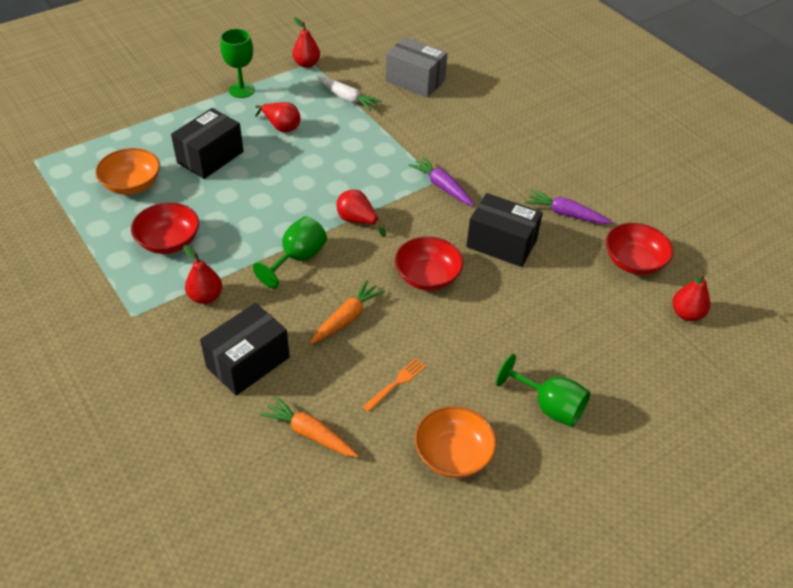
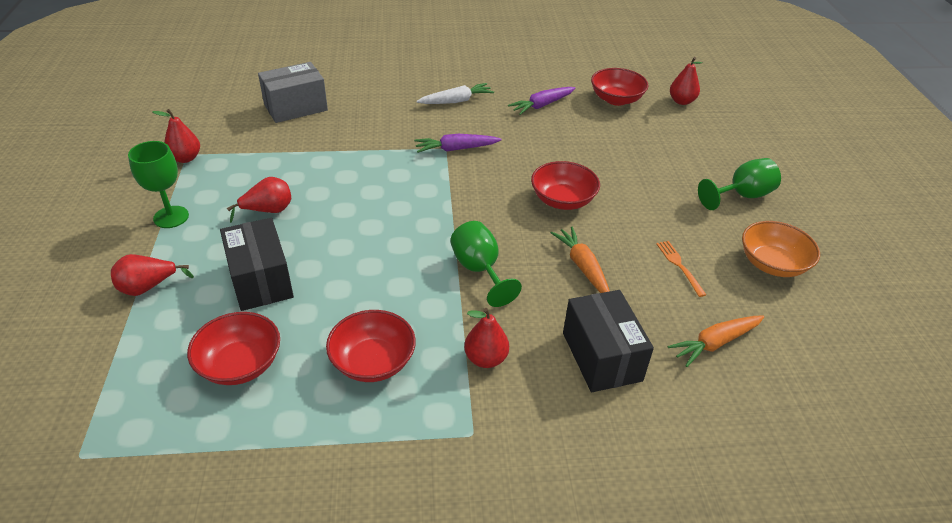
camera: 60 degrees left, 5 degrees down
(132, 185) = (240, 364): orange bowl -> red bowl
(347, 98) = (274, 154): white carrot -> white carrot (456, 101)
(357, 221) = (458, 213): red pear -> red pear (148, 287)
(501, 244) = (552, 147): black box -> none

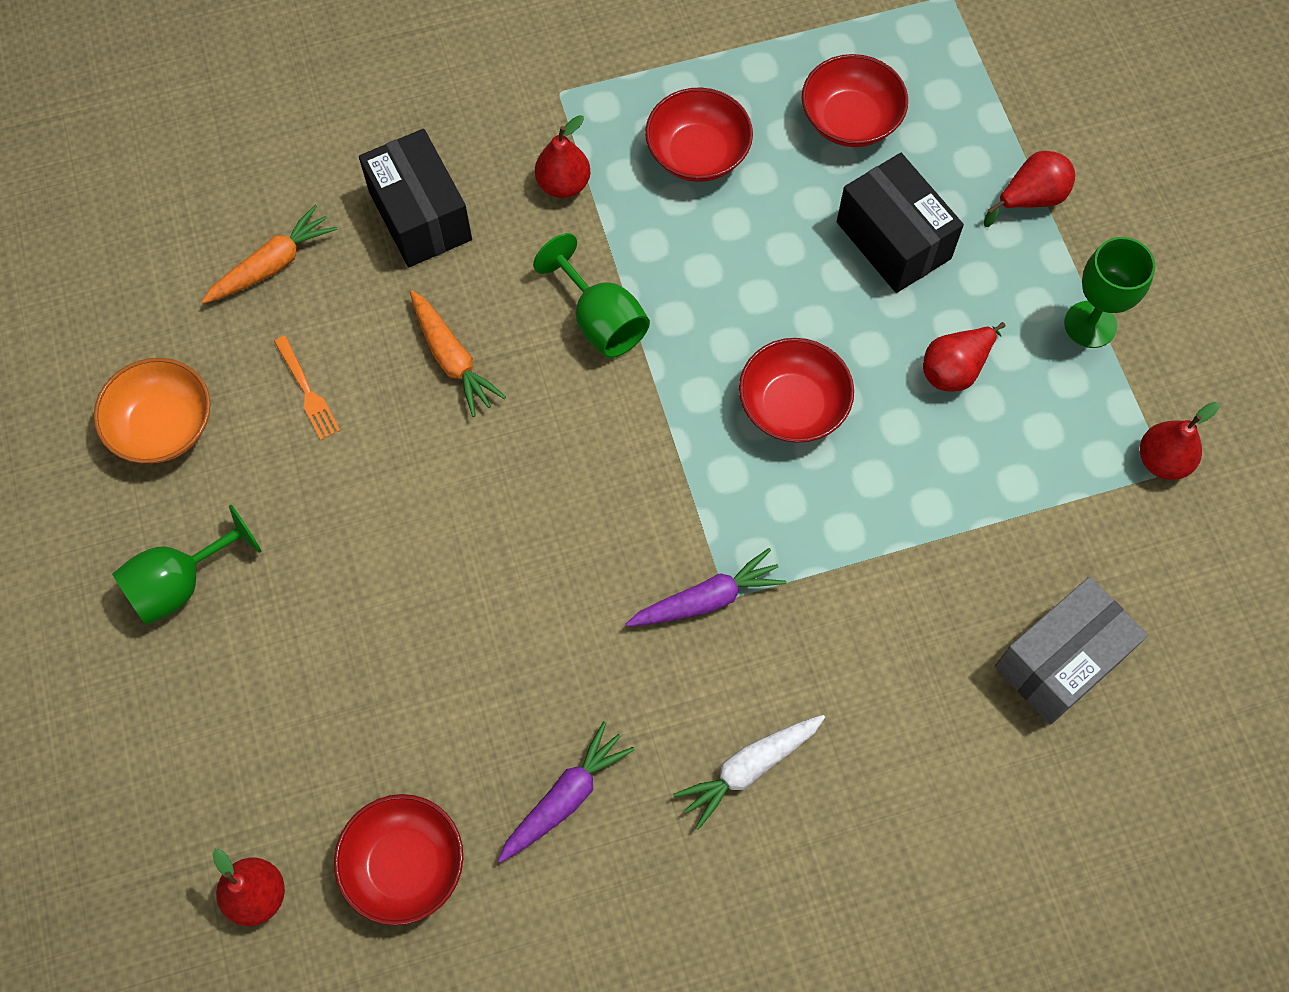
camera: 170 degrees right, 25 degrees up
(562, 200) = (494, 500): red bowl -> red bowl (793, 406)

